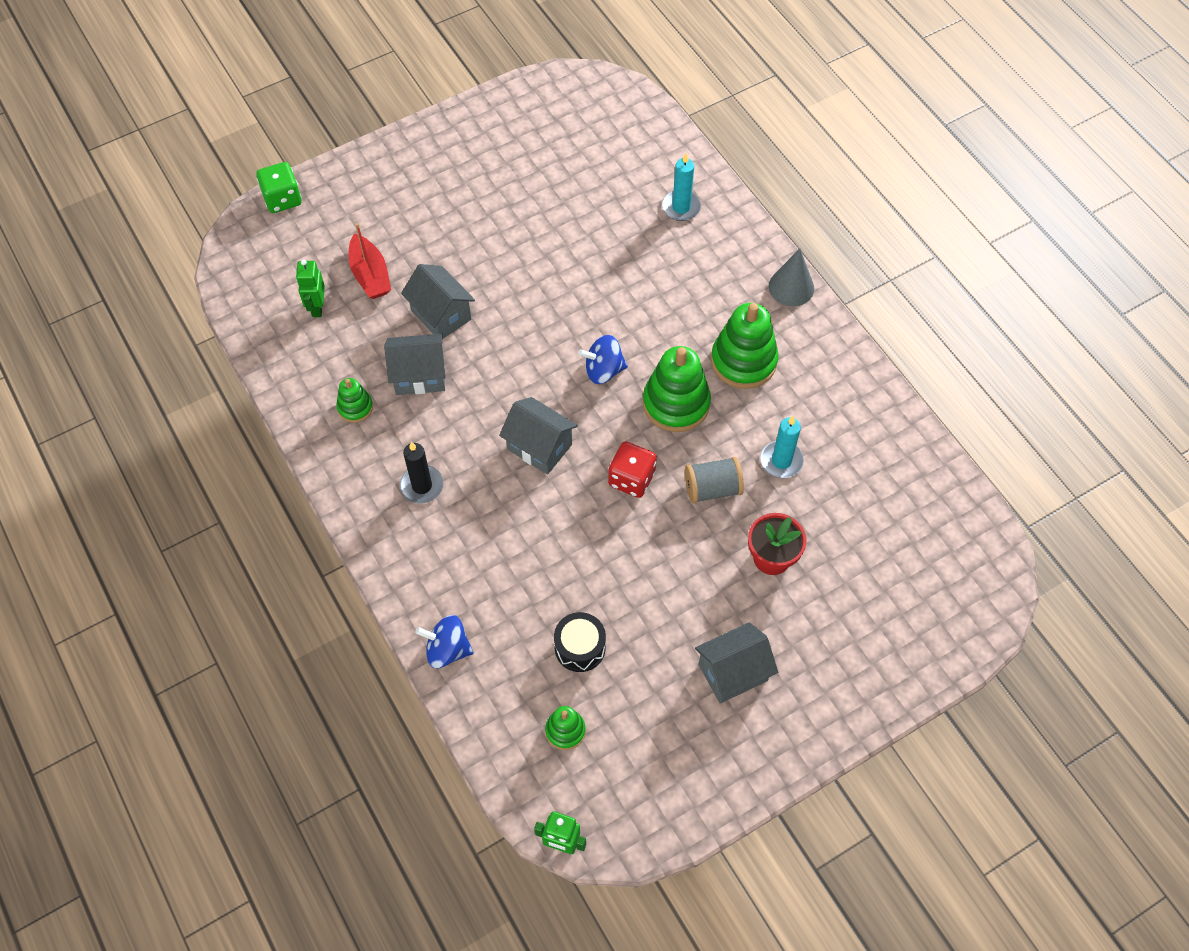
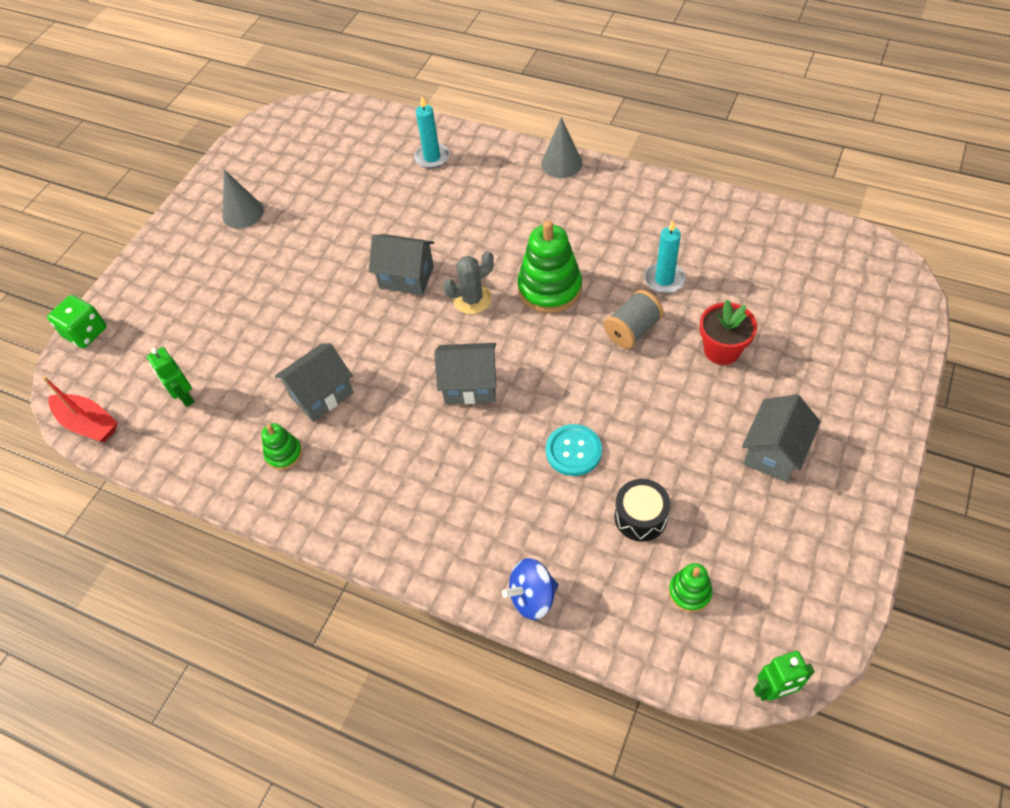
camera: 30 degrees left, 5 degrees down
(370, 275) = (214, 344): red boat -> red boat (88, 424)
(422, 486) = (396, 478): black candle -> none
(441, 315) = (302, 338): grey house -> grey house (406, 277)
(480, 162) = (243, 213): none -> grey cone
(574, 558) = (573, 451): none -> turquoise button
(603, 370) = (472, 299): blue spinning top -> grey cactus
(631, 479) = (565, 362): red dice -> none
(743, 361) = (573, 230): green stacking toy -> none

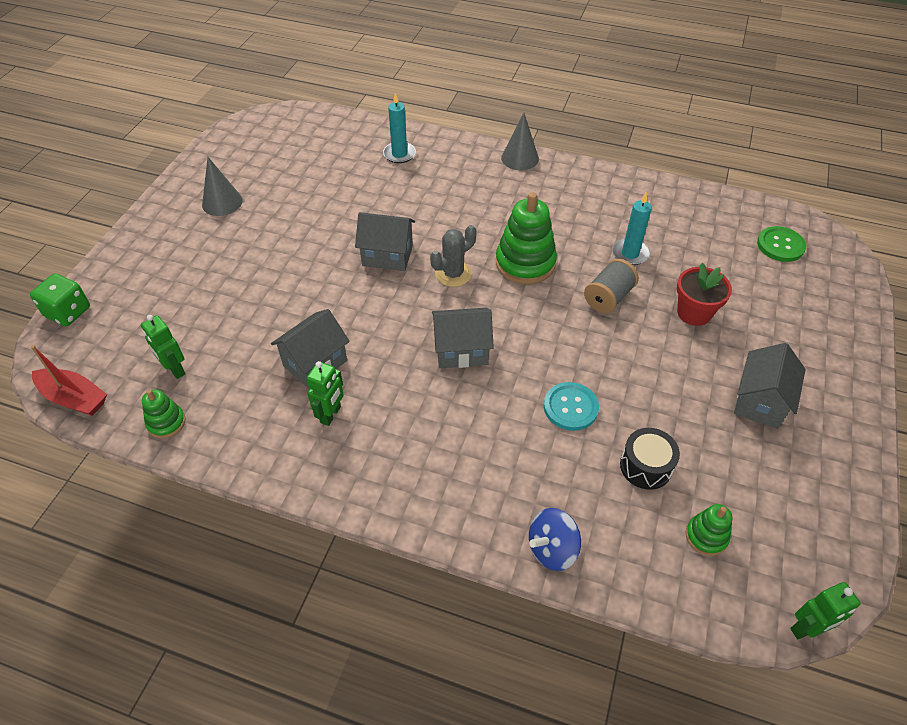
camera: 10 degrees left, 5 degrees down
(284, 454) = (282, 420): green stacking toy -> green stacking toy (166, 422)
(332, 450) = (331, 415): none -> green robot
(833, 273) = (780, 245): none -> green button

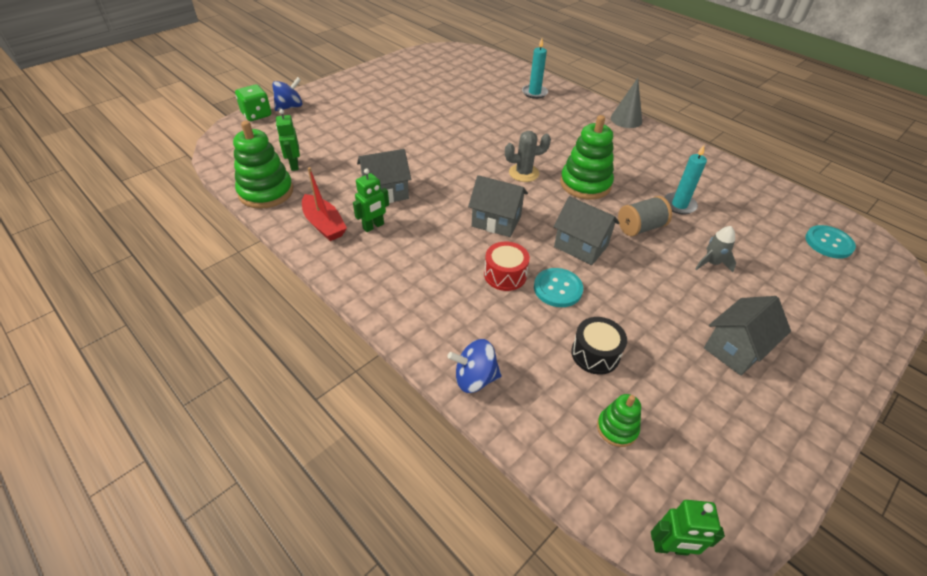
camera: 25 degrees right, 5 degrees down
(74, 398) = (224, 160): red boat -> red boat (324, 225)
(106, 283) = (290, 107): none -> blue spinning top
(166, 422) = (266, 192): green stacking toy -> green stacking toy, size x1.89
(222, 202) = (393, 86): grey cone -> none
(387, 256) = (483, 147): grey house -> grey house (581, 246)
(510, 414) = (505, 275): none -> red drum
(694, 313) = (712, 263): red flower pot -> grey rocket
(780, 245) = (828, 243): green button -> turquoise button

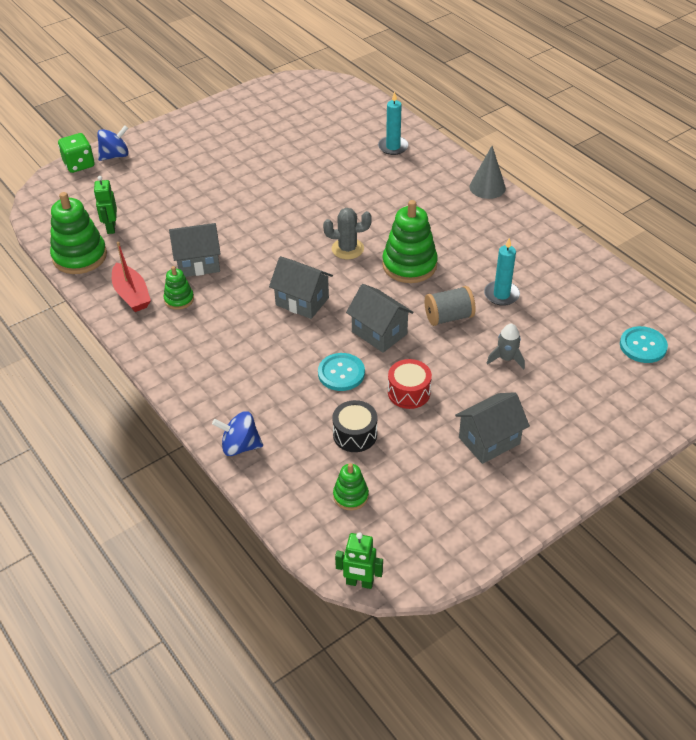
camera: 10 degrees right, 0 degrees up
(373, 226) = (179, 299): green robot -> green stacking toy
(505, 275) = (294, 356): red drum -> red drum (409, 392)

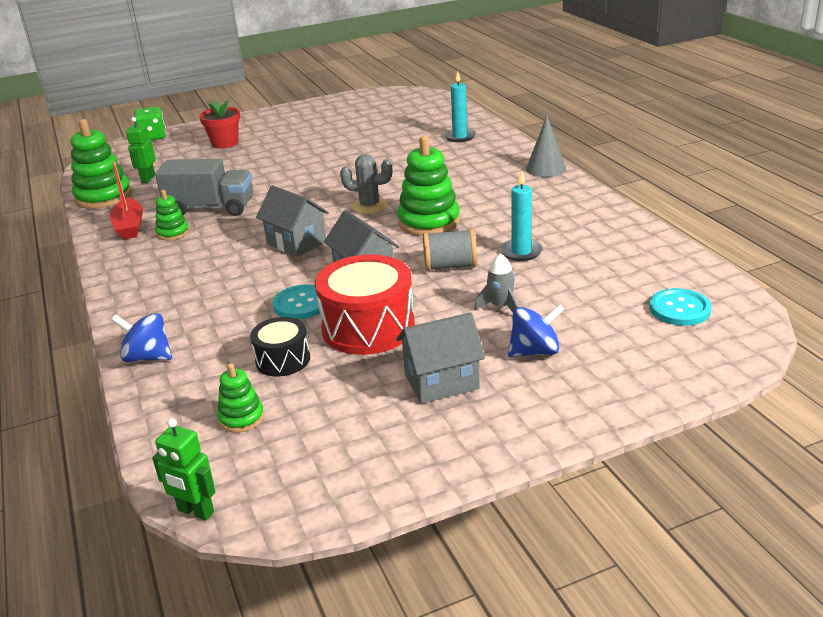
camera: 15 degrees right, 15 degrees down
(115, 156) = (189, 133): blue spinning top -> blue spinning top (534, 351)
(162, 169) = (225, 143): none -> red flower pot
(198, 264) = (211, 208): grey house -> grey truck
(409, 392) = (368, 327): red drum -> red drum, size x1.78

